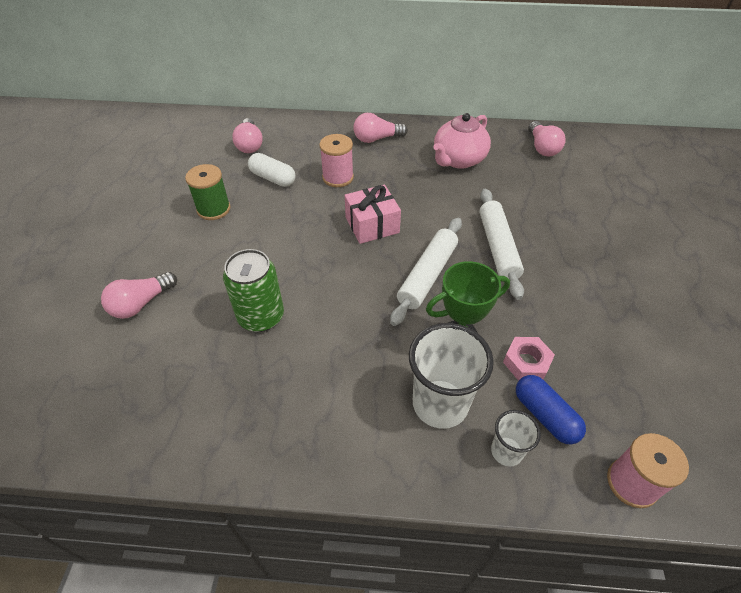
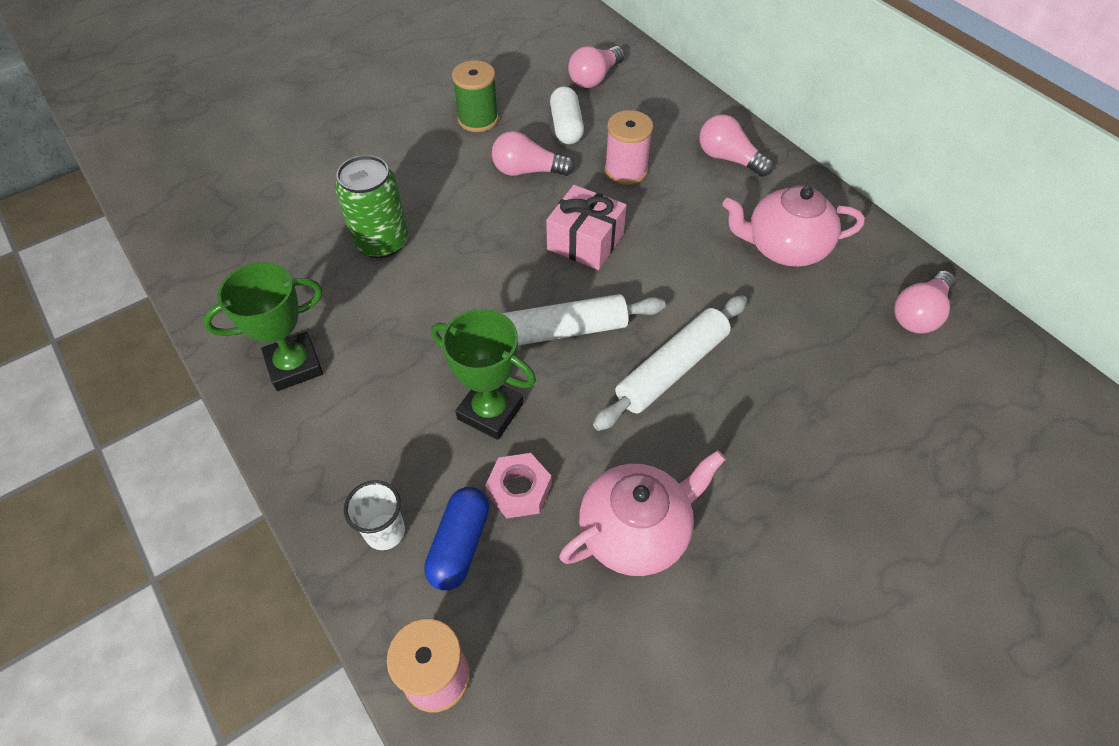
camera: 50 degrees right, 5 degrees up
(141, 303) = (324, 159): pink light bulb -> pink light bulb (528, 171)
(319, 429) = (294, 365): none -> green trophy
(440, 404) = (397, 442): white cup -> none
(593, 327) = (635, 531): none -> pink teapot

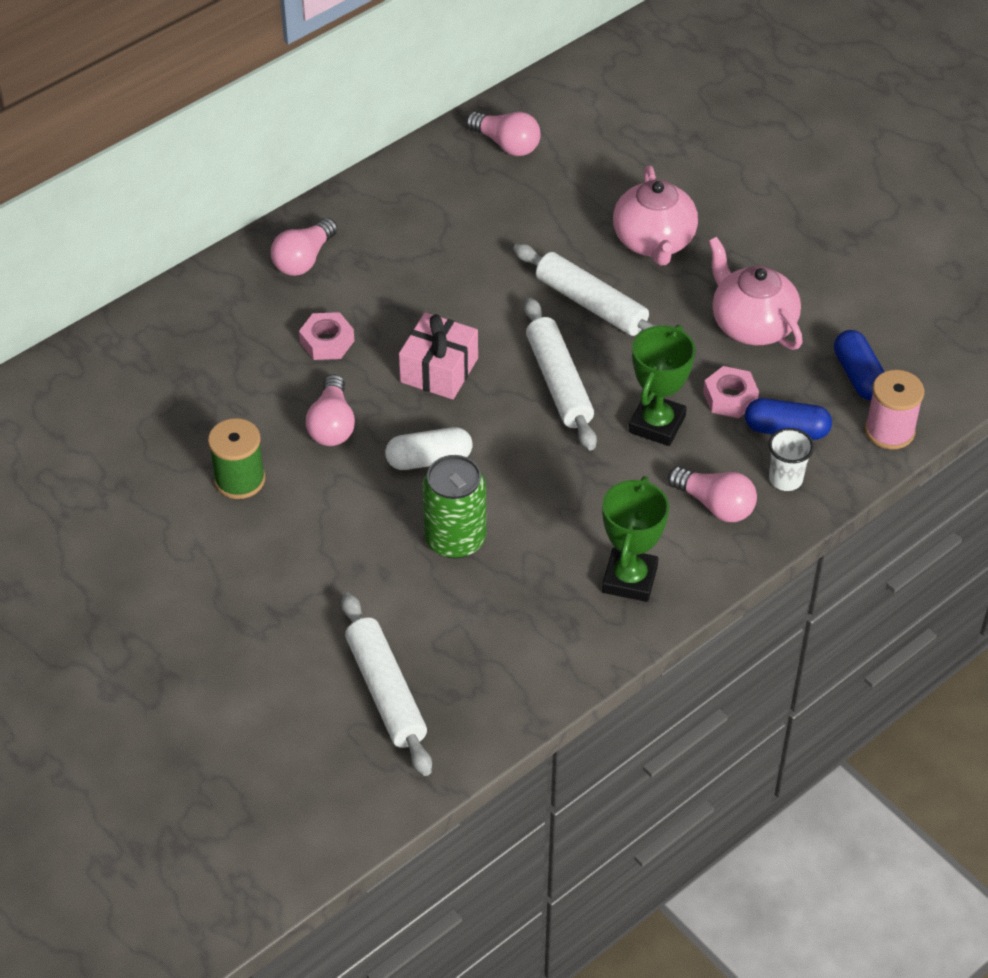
camera: 95 degrees left, 5 degrees down
(240, 193) = (386, 691): none -> white rolling pin
(294, 365) = (629, 579): green trophy -> green trophy turned 45 degrees clockwise
(537, 653) = (858, 376): none -> blue capsule
(566, 127) = (252, 396): white capsule -> white capsule (429, 459)
(594, 78) = (157, 375): pink light bulb -> pink light bulb (715, 505)
(626, 170) = (327, 342): pink spool -> pink nut
(784, 248) = (433, 224): pink teapot -> pink teapot (654, 241)

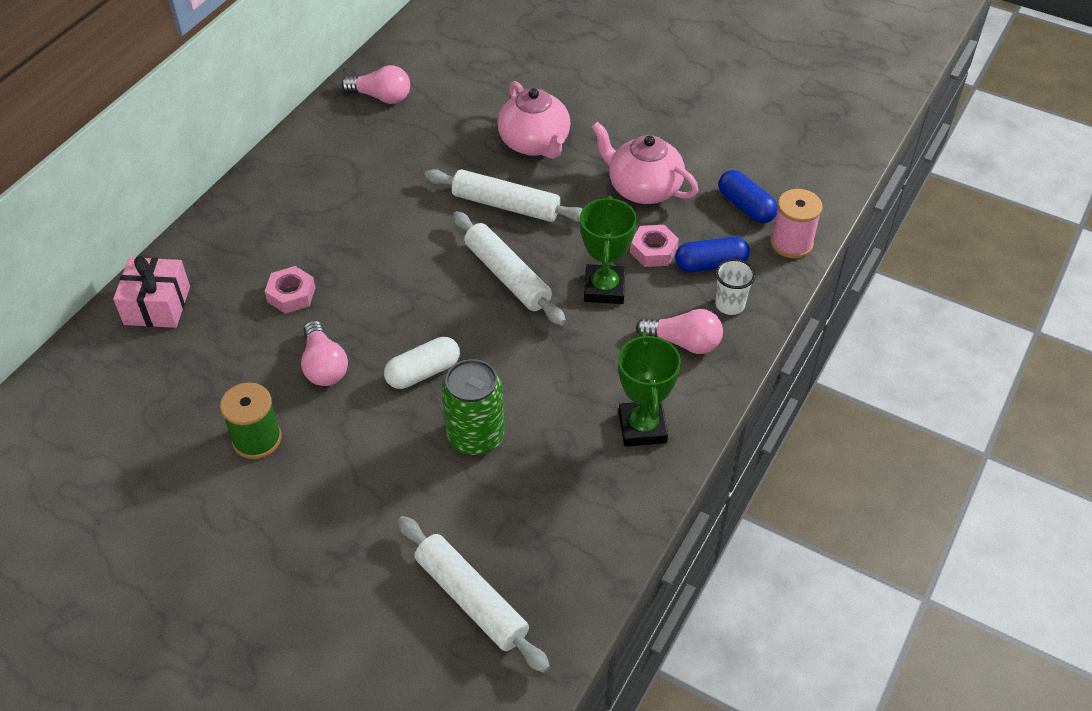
camera: 20 degrees left, 0 degrees up
(304, 259) = (244, 230): pink light bulb -> none
(439, 370) = (400, 293): pink gift -> pink gift (157, 305)

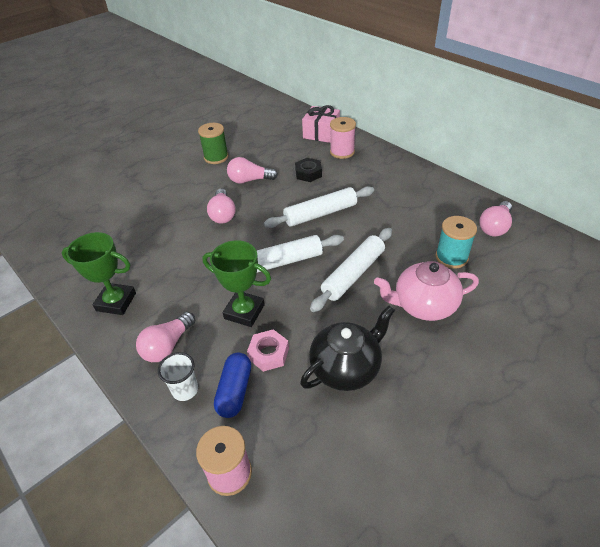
camera: 110 degrees right, 5 degrees down
(220, 266) = (342, 152): none -> pink spool
(291, 295) = (308, 173): pink nut -> black nut
(423, 372) = (223, 214): white capsule -> pink light bulb
(449, 128) = (451, 257): none -> turquoise spool
(471, 599) = (73, 211): white rolling pin -> white rolling pin (320, 214)
(475, 436) = (165, 227): green can -> none
(643, 188) = (346, 368): pink teapot -> black teapot
(746, 206) = (294, 448): blue capsule -> none

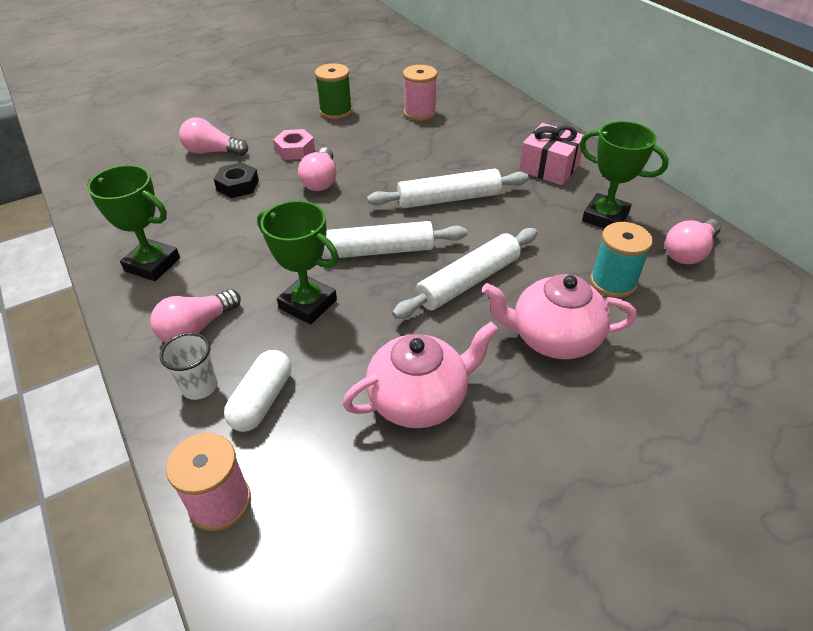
camera: 10 degrees right, 0 degrees up
(235, 391) = (262, 400): blue capsule -> white capsule
(249, 180) = (369, 145): pink light bulb -> pink light bulb (212, 152)
(268, 354) = (321, 362): pink nut -> pink nut (295, 150)
(308, 173) = (449, 147): black nut -> black nut (238, 185)
(321, 133) = (482, 100): pink gift -> pink gift (549, 168)
(342, 152) = (503, 127): pink spool -> pink spool (419, 113)
(346, 368) = (419, 399): black teapot -> pink teapot
(432, 210) = (605, 217): none -> green trophy

